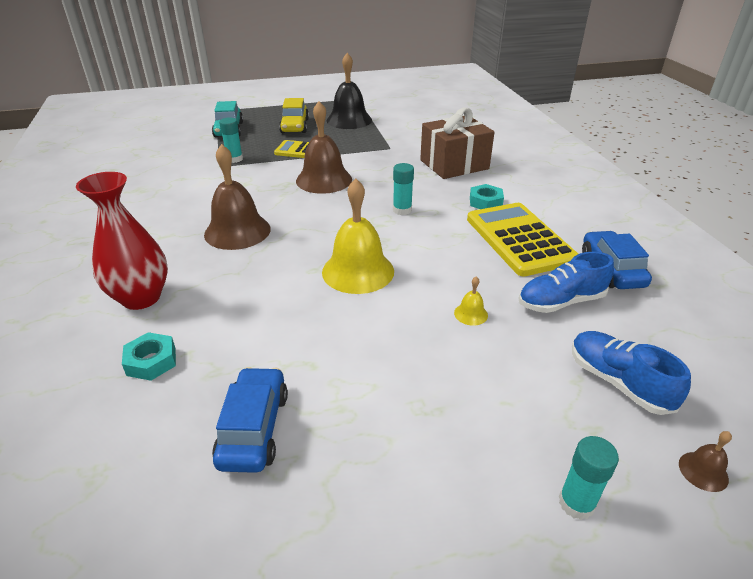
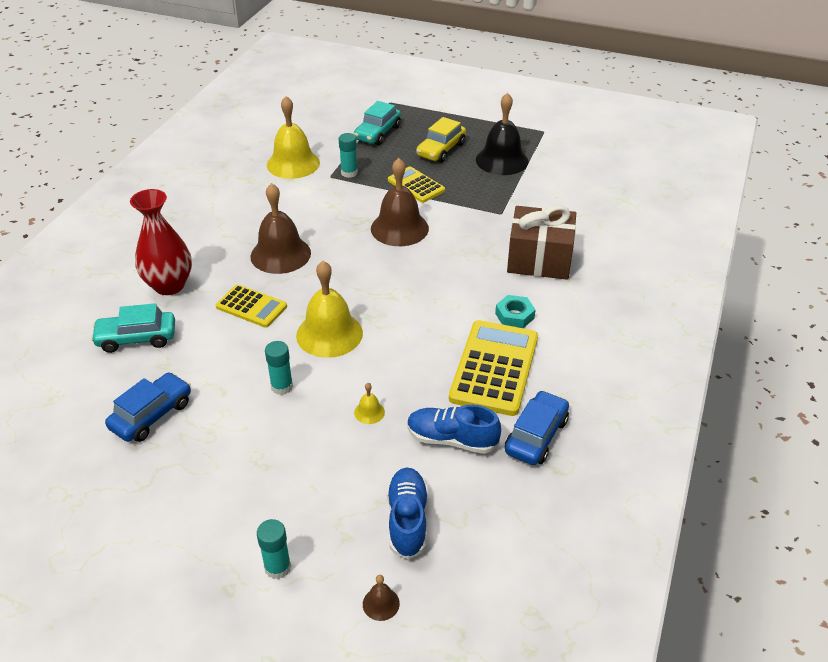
camera: 35 degrees right, 5 degrees up
(151, 361) = (136, 338): turquoise nut -> turquoise car
(173, 167) = (293, 163): none -> yellow bell
(255, 280) = (251, 306): none -> yellow calculator
(402, 210) = (429, 291): turquoise glue stick -> turquoise glue stick (282, 386)

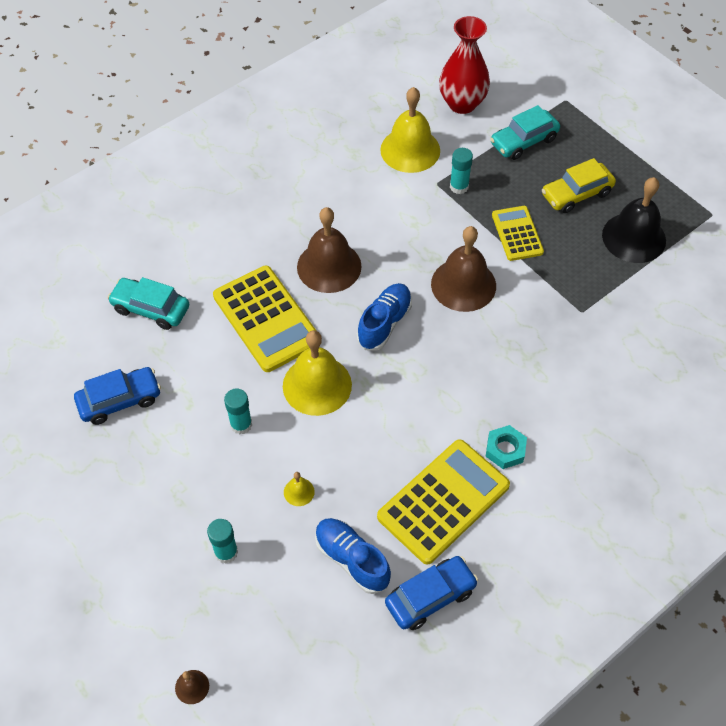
camera: 30 degrees right, 15 degrees up
(169, 285) = (210, 259): red vase -> red vase (462, 104)
(251, 306) = (267, 319): yellow calculator -> yellow calculator, size x1.70
(277, 567) = (134, 607): turquoise glue stick -> turquoise glue stick (226, 552)
(407, 520) = (262, 620): blue shoe -> blue shoe (384, 323)
(539, 259) = (580, 391): brown gift -> none

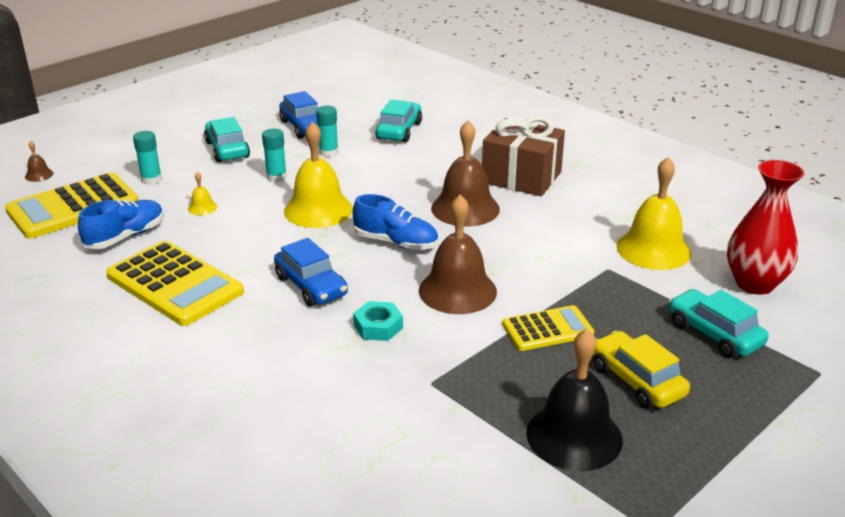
camera: 85 degrees right, 25 degrees down
(163, 478) = (227, 149): none -> turquoise car
(267, 319) = (394, 181): yellow calculator -> yellow calculator (73, 207)
(275, 217) = (521, 177): none -> brown gift
(430, 597) = (72, 279): blue car -> blue car (311, 286)
(459, 186) = (609, 284): turquoise glue stick -> turquoise glue stick (328, 152)
(505, 450) = (230, 323): turquoise nut -> turquoise nut (378, 326)

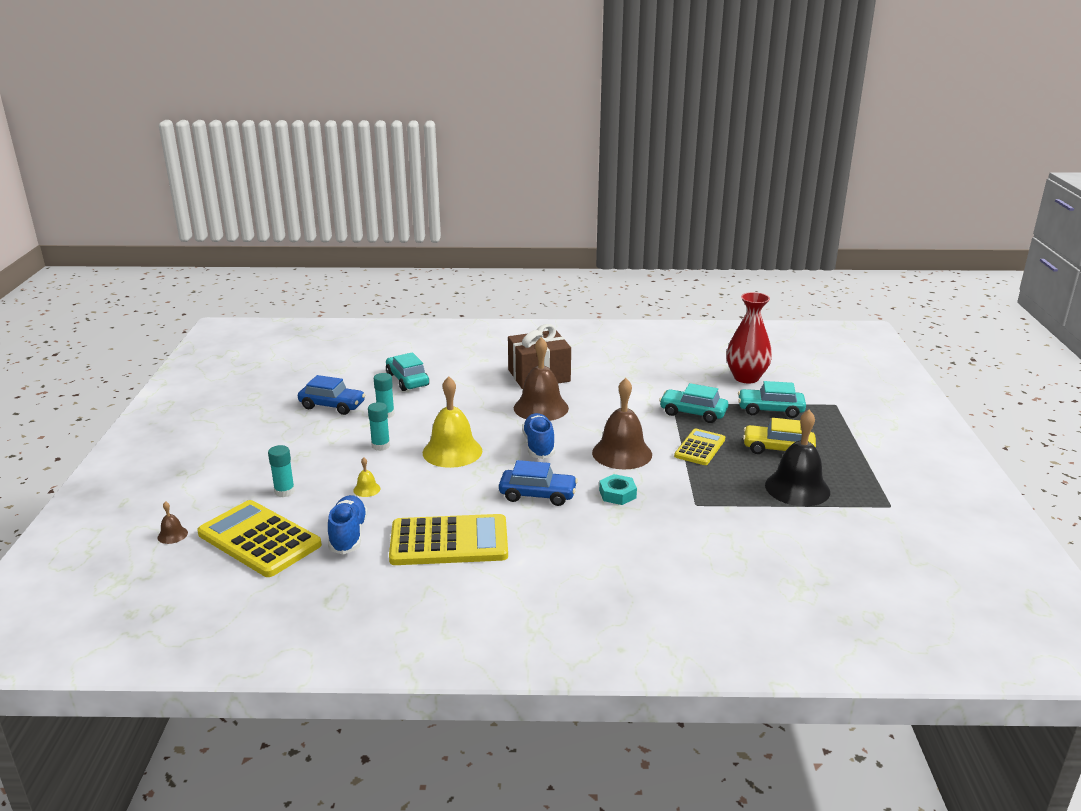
camera: 45 degrees left, 5 degrees down
(73, 207) = (259, 539): yellow calculator -> yellow calculator turned 120 degrees clockwise
(227, 149) = (303, 445): turquoise car -> turquoise car (693, 413)
(396, 242) = (539, 446): blue shoe -> blue shoe turned 75 degrees counterclockwise
(653, 249) = (675, 383): yellow bell -> none

